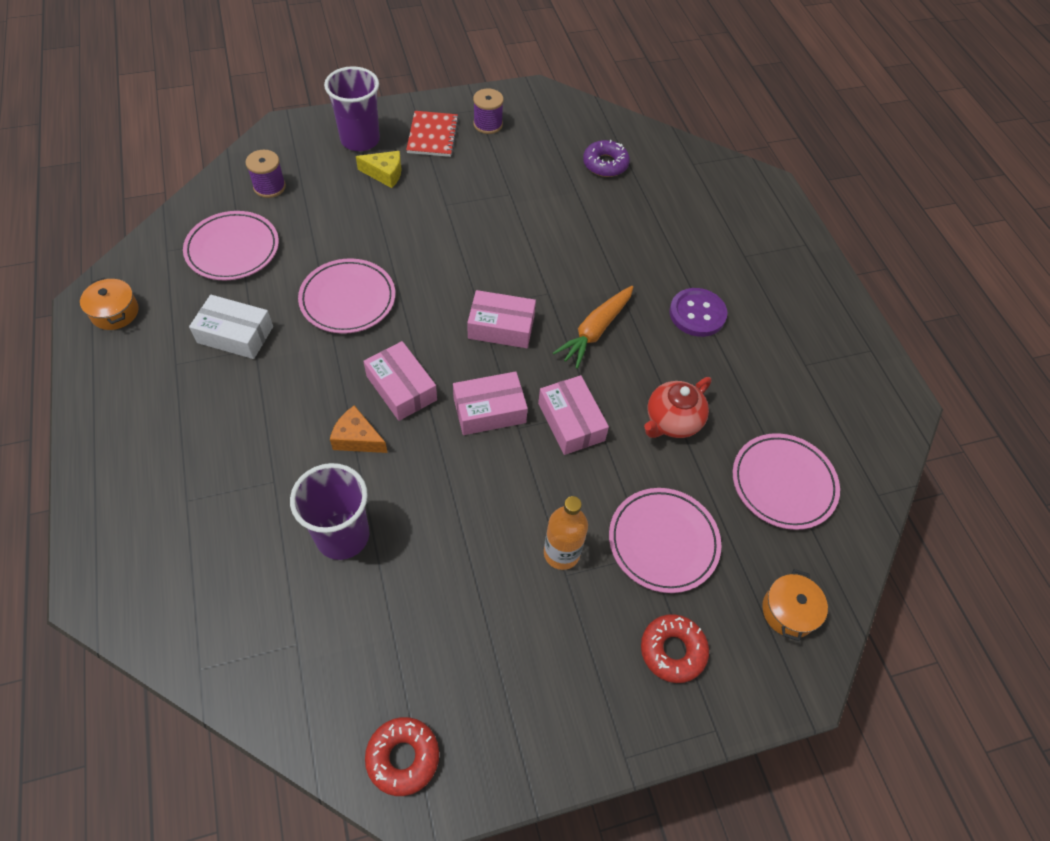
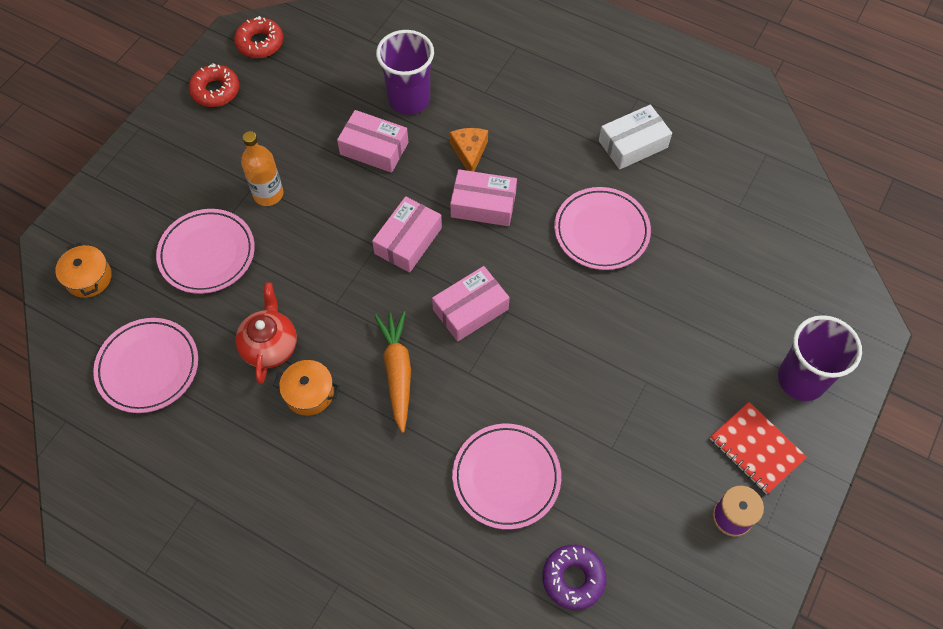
camera: 140 degrees right, 5 degrees up
(115, 312) = (722, 92): orange pot -> orange pot (309, 393)
(233, 249) = (729, 194): pink plate -> pink plate (506, 477)
(269, 187) = (789, 265): purple spool -> none
(357, 438) = (469, 152): orange cheese -> orange cheese turned 75 degrees counterclockwise
(385, 174) = (732, 364): yellow cheese -> none
(571, 422) = (344, 281): pink box -> pink box (374, 148)
(672, 650) = (151, 197): red donut -> red donut (215, 90)
(697, 314) = (329, 468): purple button -> none

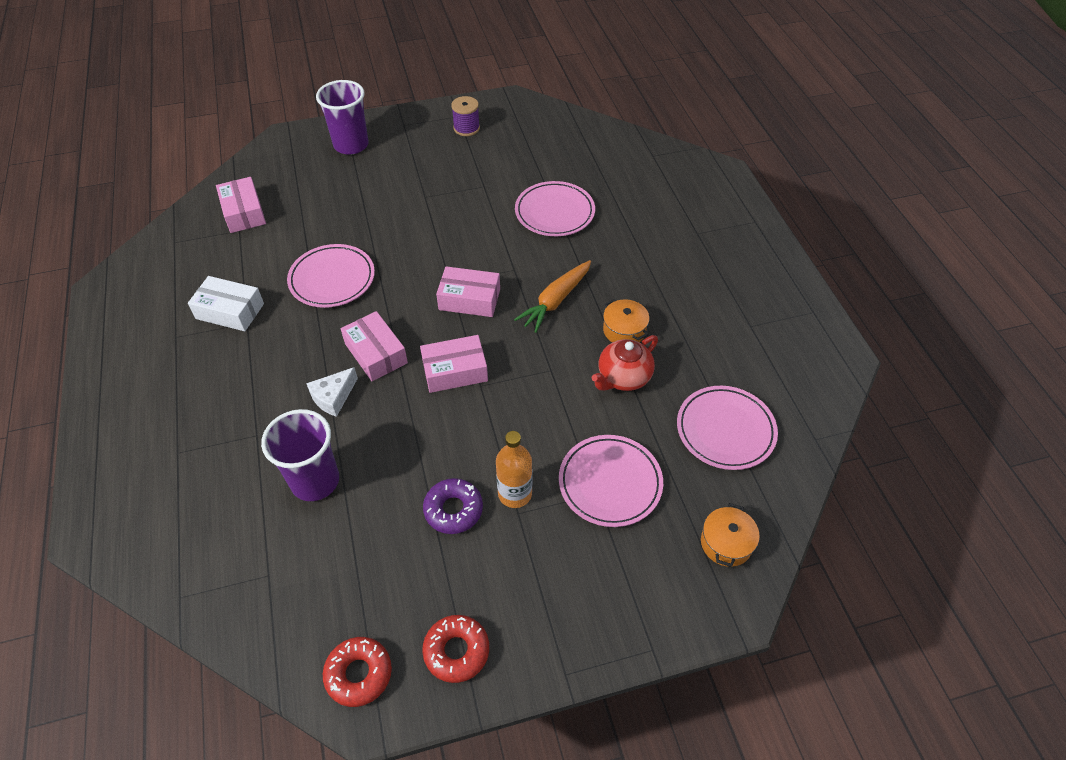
camera: 135 degrees left, 10 degrees down
(374, 148) = (393, 461): pink box -> pink box (244, 212)
(469, 152) = (333, 397): orange cheese -> white cheese
(573, 578) = (571, 158): purple donut -> purple donut (453, 510)
(756, 448) = (416, 139): red notebook -> none

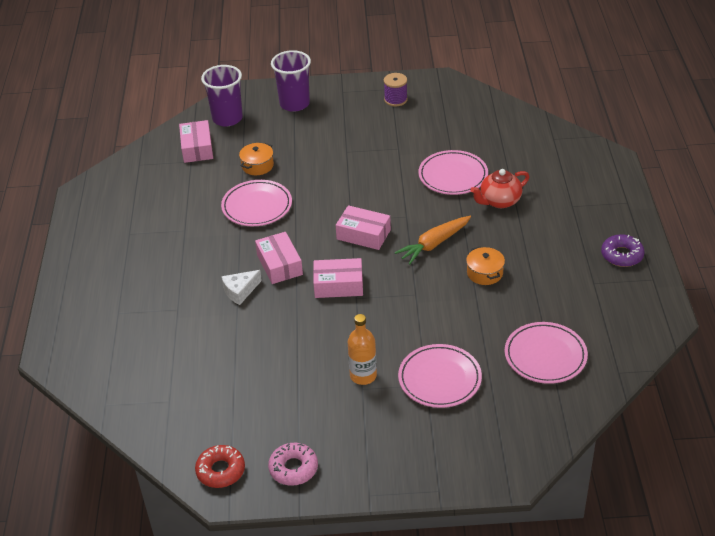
camera: 15 degrees right, 10 degrees down
(230, 311) = (173, 220): white box -> none
(315, 481) = (215, 346): purple cup -> purple cup (227, 118)
(453, 510) = (313, 379): purple donut -> purple donut (622, 255)
(456, 651) = (293, 468): red donut -> pink donut
(623, 377) = (473, 307): red teapot -> red teapot (499, 201)
(726, 543) = (519, 432): orange pot -> orange pot (257, 166)

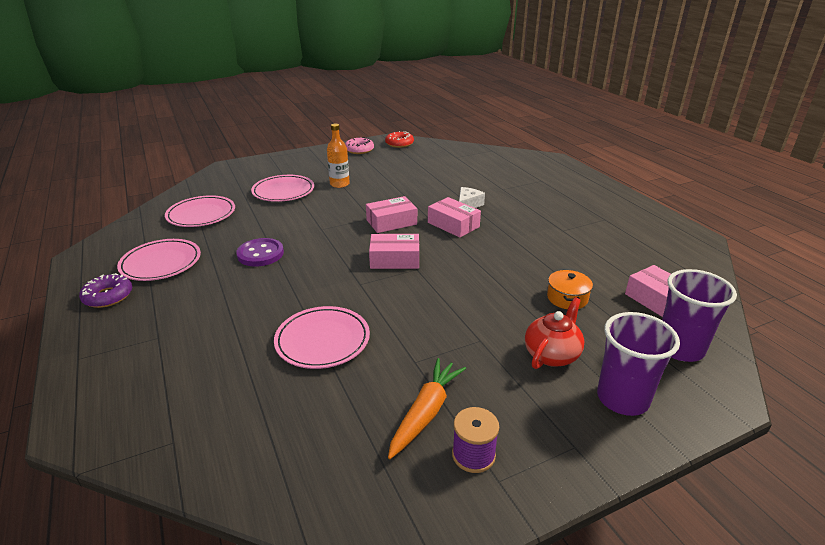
camera: 155 degrees right, 10 degrees down
(257, 206) = (521, 260): pink plate -> pink plate (161, 263)
(434, 244) = (319, 266): orange carrot -> orange carrot (426, 412)
(485, 273) = (260, 254): orange pot -> purple button
(499, 201) = (254, 322): red teapot -> red teapot (552, 354)

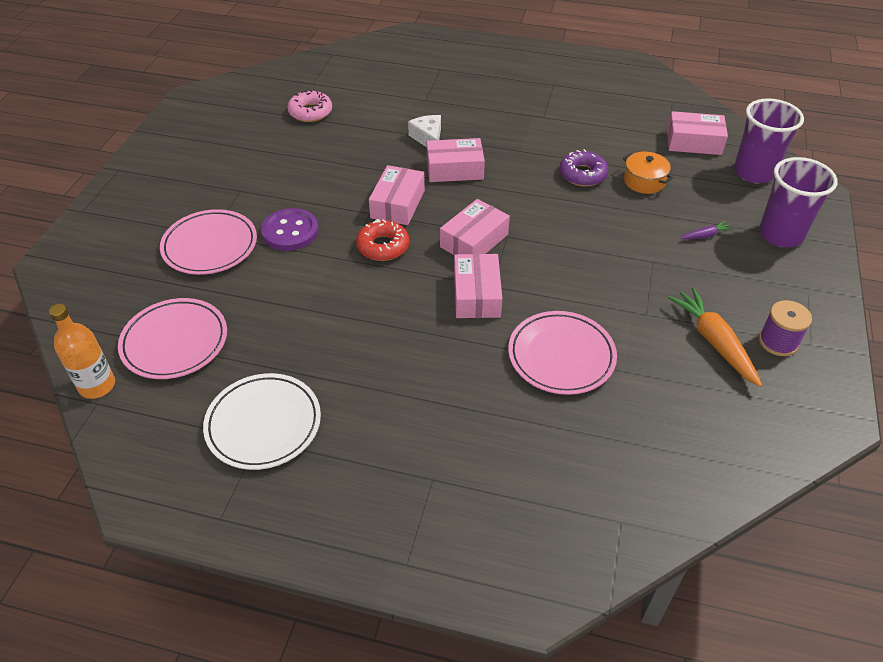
camera: 50 degrees left, 15 degrees up
(108, 296) = (291, 499): purple donut -> purple donut (582, 174)
(161, 263) = (263, 424): pink plate -> white plate
(260, 254) = (345, 330): purple button -> purple button (290, 231)
(339, 184) = (256, 194): orange bottle -> orange bottle (97, 385)
(344, 282) = (476, 295): none -> pink box
(359, 150) = (184, 134): pink donut -> pink donut (310, 112)
(399, 144) = (215, 98): red donut -> red donut (383, 246)
(552, 354) = (705, 235): red teapot -> purple carrot

